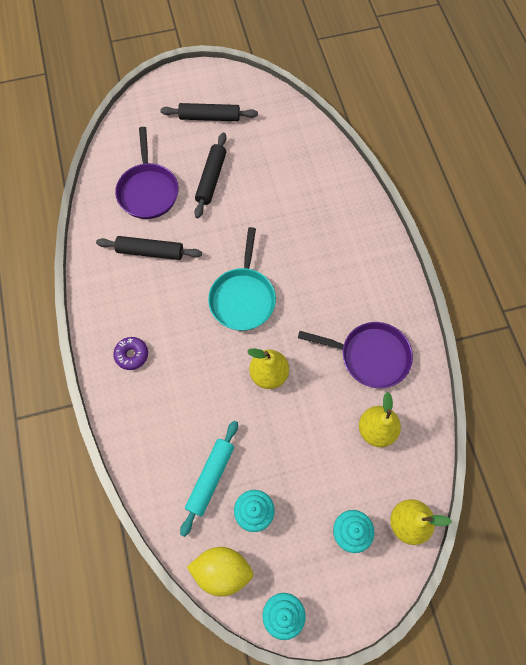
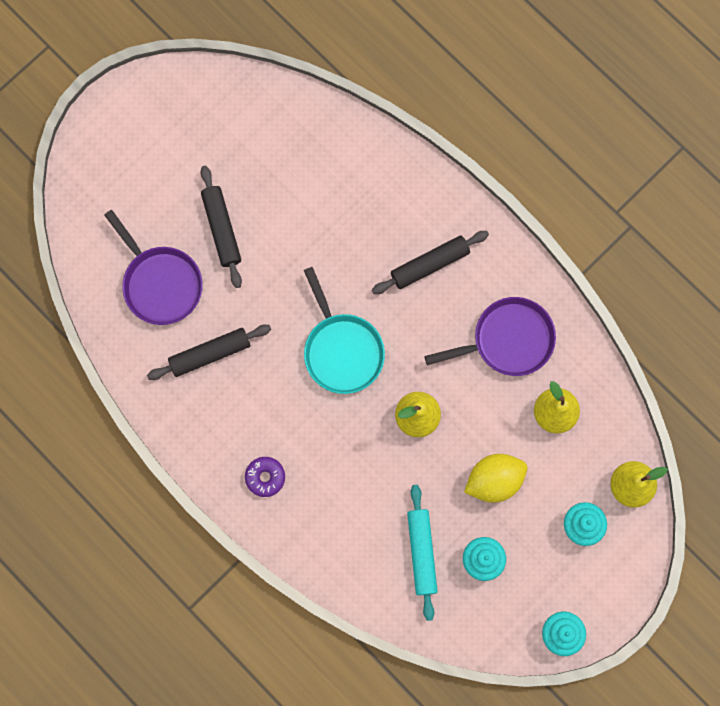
camera: 30 degrees left, 10 degrees up
(209, 117) = (170, 150): black rolling pin -> black rolling pin (430, 265)
(222, 570) = (484, 629): yellow lemon -> yellow lemon (494, 480)

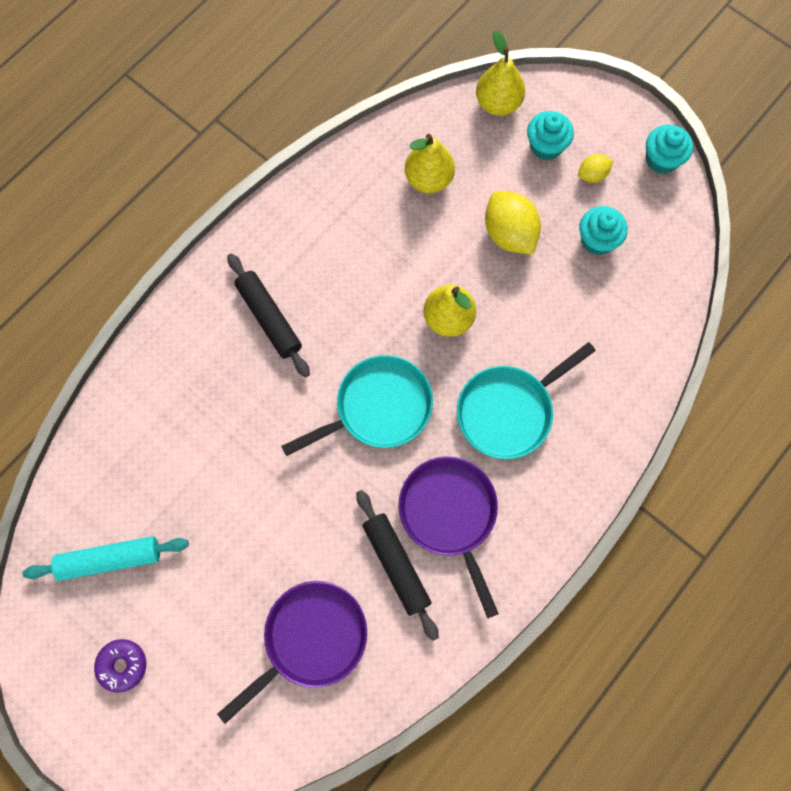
camera: 95 degrees left, 5 degrees down
(222, 229) = (236, 567): black rolling pin -> none
(265, 477) = (539, 482): purple donut -> purple donut (122, 665)
(329, 460) = (509, 411): none -> turquoise pan
(421, 552) = (599, 302): turquoise rolling pin -> turquoise rolling pin (110, 559)
(507, 340) = (352, 230): purple pan -> purple pan (450, 515)
(549, 565) = (592, 175): none -> yellow lemon

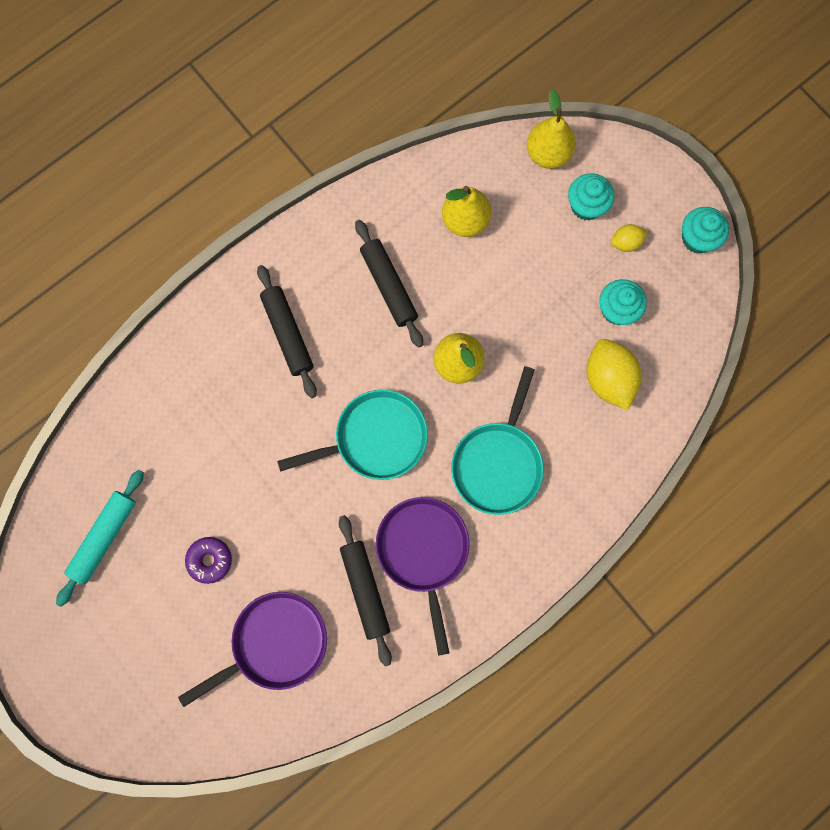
camera: 10 degrees right, 5 degrees up
(110, 559) = (104, 538): turquoise rolling pin -> turquoise rolling pin turned 60 degrees counterclockwise
(122, 665) = (101, 636): purple donut -> purple donut (210, 560)
(364, 255) = (389, 286): none -> black rolling pin
(509, 234) = (533, 289): yellow lemon -> yellow lemon (608, 379)
(509, 411) = (498, 463): turquoise pan -> turquoise pan turned 45 degrees counterclockwise

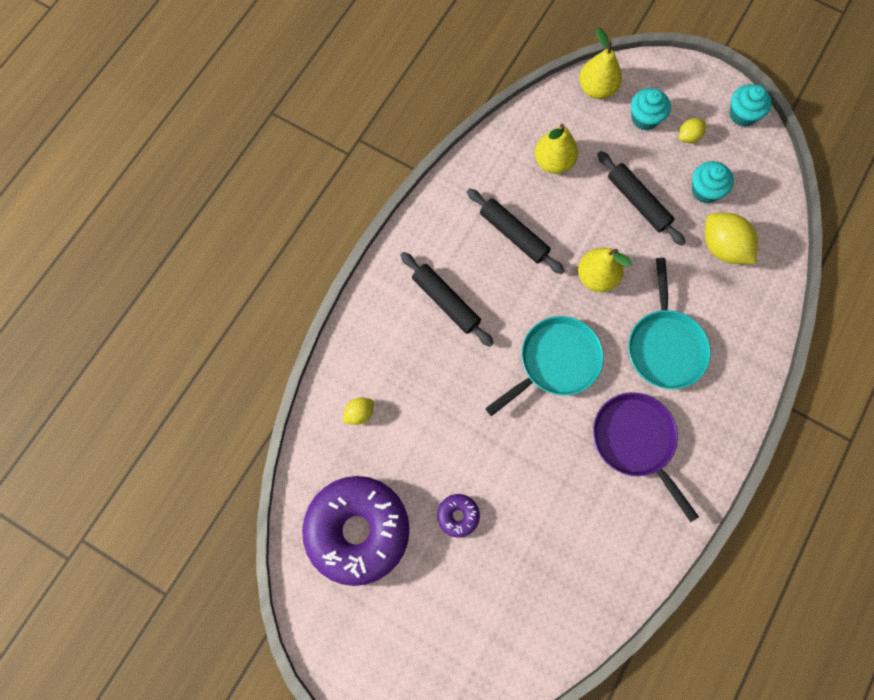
camera: 20 degrees left, 5 degrees down
(104, 538) = (358, 530): turquoise rolling pin -> purple donut
(152, 419) = (359, 413): none -> yellow lemon
(274, 643) = (543, 567): purple pan -> none
(365, 589) = (601, 491): black rolling pin -> black rolling pin (638, 202)

